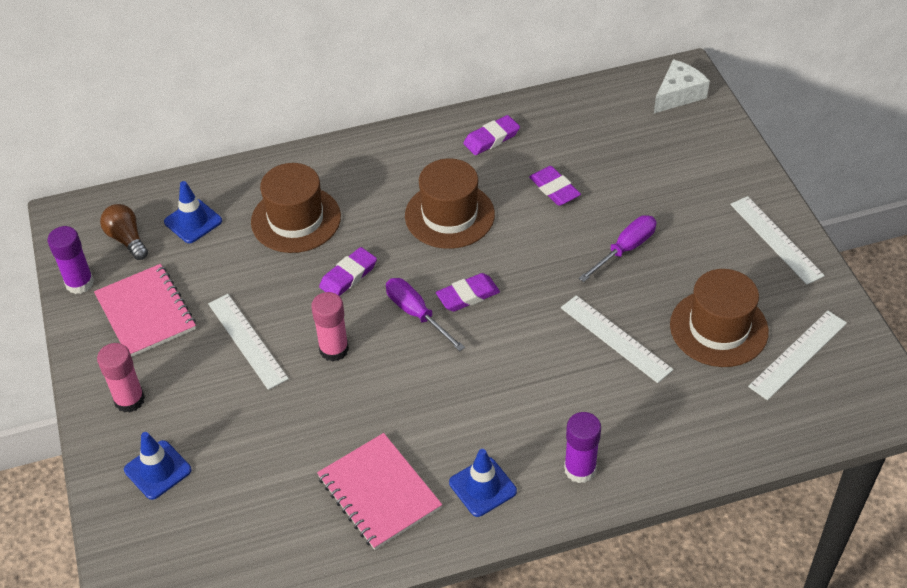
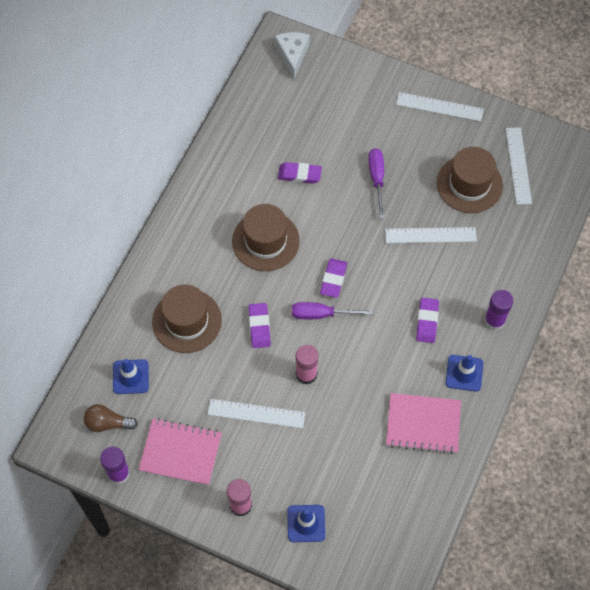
camera: 50 degrees left, 15 degrees up
(491, 138) = (228, 172): purple eraser -> purple eraser (427, 321)

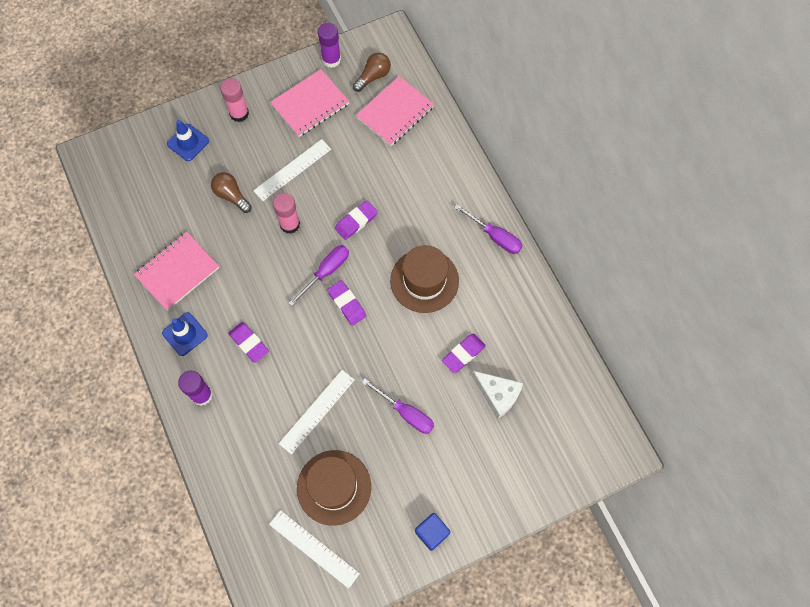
camera: 130 degrees right, 5 degrees up
(130, 377) = (395, 112): blue traffic cone -> pink notebook
(184, 220) = (494, 236): none -> purple screwdriver
(187, 321) = (406, 177): brown hat -> none
(259, 327) = (356, 221): purple eraser -> purple eraser turned 75 degrees counterclockwise
(292, 55) = (593, 447): white cheese -> white cheese (498, 395)
(322, 441) = (231, 196): none -> brown light bulb
(439, 107) = (432, 533): white ruler -> blue cube

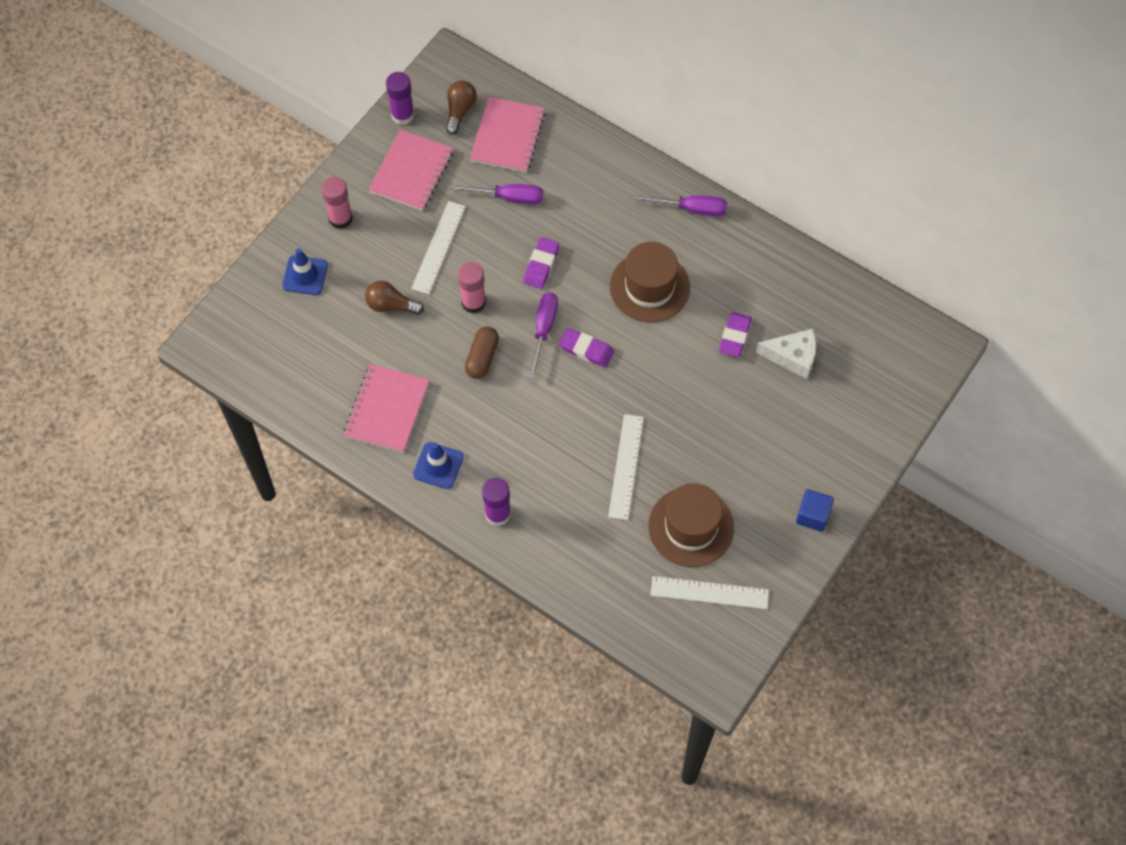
camera: 30 degrees left, 5 degrees down
(249, 343) = (511, 439): purple eraser -> none
(269, 269) = (482, 357): none -> brown capsule
(406, 413) = (714, 421): purple screwdriver -> purple screwdriver (508, 197)

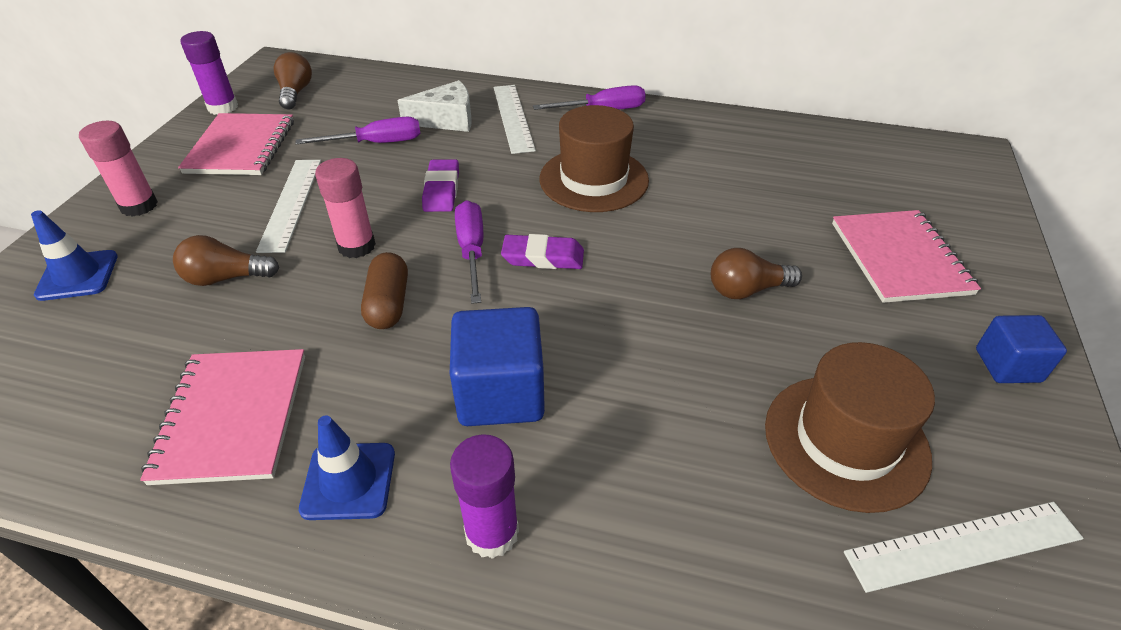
camera: 20 degrees left, 20 degrees down
(507, 136) = (359, 100): pink notebook -> pink notebook (899, 258)
(526, 440) = (500, 393): none -> blue cube
(626, 466) = (683, 383): white ruler -> white ruler (513, 117)
(698, 416) = (747, 290): none -> brown light bulb
(734, 336) = (730, 199): purple eraser -> none
(792, 357) = (816, 200): white cheese -> white cheese (446, 119)

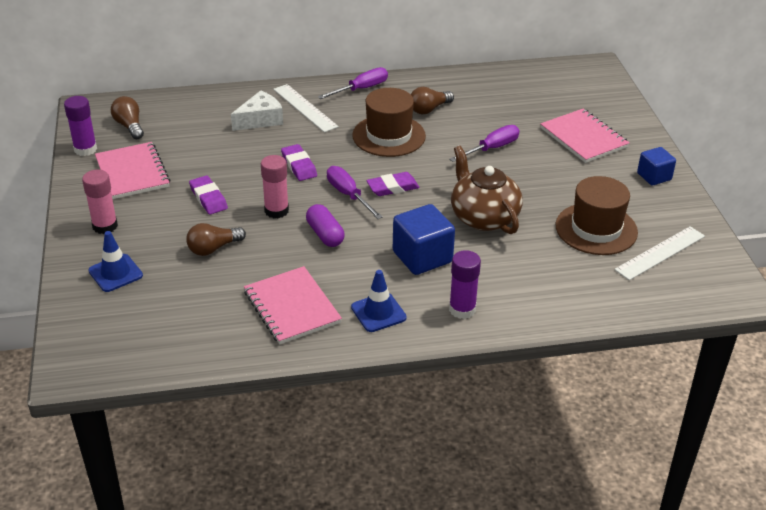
camera: 25 degrees left, 5 degrees down
(291, 203) = (208, 198): white ruler -> purple eraser
(376, 143) = (227, 147): purple screwdriver -> purple screwdriver (491, 148)
(388, 304) = (325, 234): brown capsule -> purple capsule
(650, 351) = (483, 217): none -> brown teapot
(747, 290) = (514, 175): brown light bulb -> brown light bulb (429, 109)

